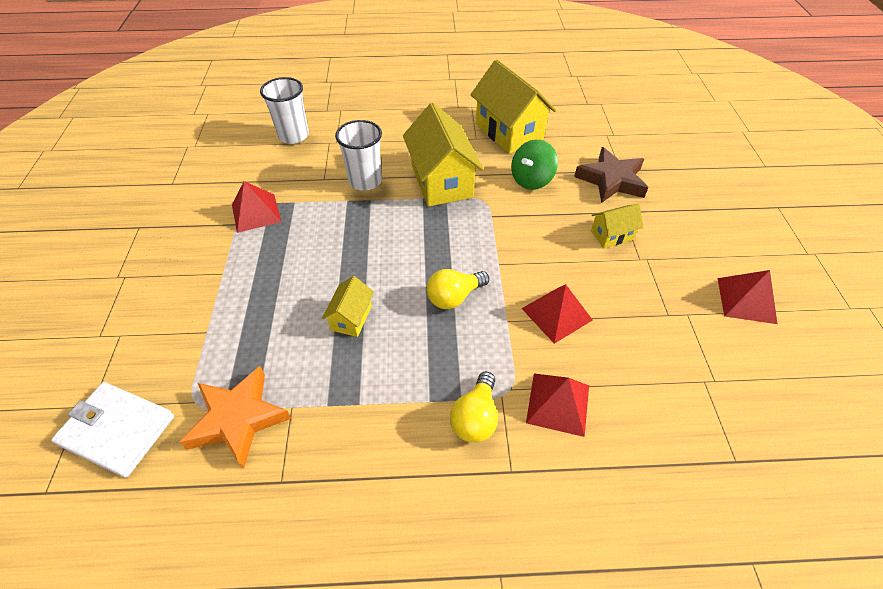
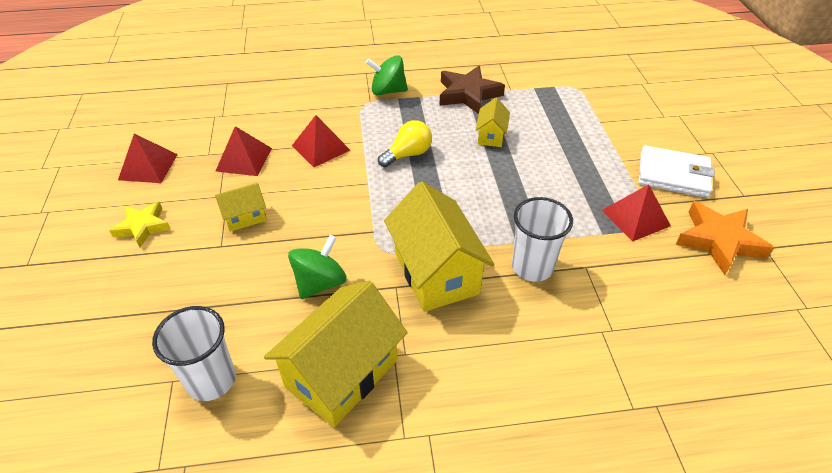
camera: 175 degrees right, 5 degrees down
(117, 430) = (613, 75): white wallet -> white wallet (673, 175)
(238, 419) = (541, 83): orange star -> orange star (719, 241)
(293, 135) = (672, 339): white cup -> white cup (211, 380)
(475, 417) = (388, 91): yellow light bulb -> green spinning top
(509, 132) = (342, 373): yellow house -> yellow house turned 75 degrees clockwise
(558, 404) = (331, 99): red pyramid -> red pyramid (244, 159)
(611, 180) = (214, 289): brown star -> brown star (468, 94)
(702, 232) = (143, 227): none -> yellow star

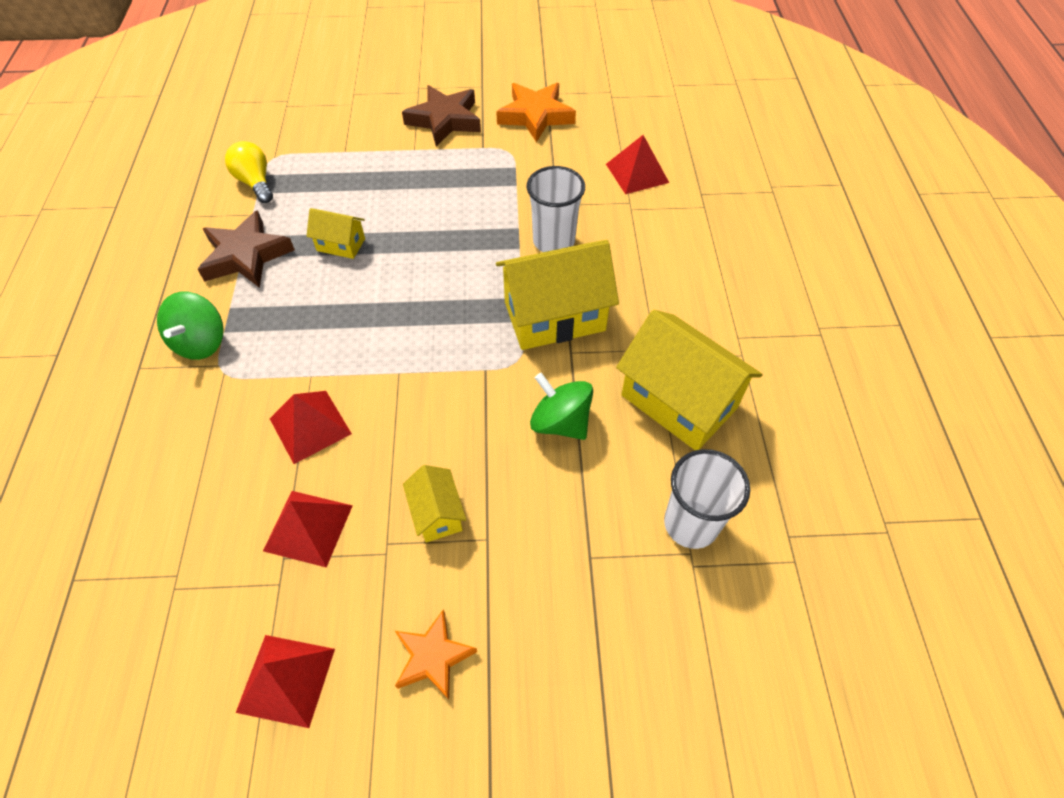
camera: 85 degrees left, 10 degrees up
(143, 227) = (433, 656): yellow star -> orange star
(408, 154) = (353, 328): yellow light bulb -> yellow light bulb (255, 182)
(635, 218) = (499, 158): red pyramid -> red pyramid (637, 173)
(673, 175) = (445, 120): white wallet -> brown star

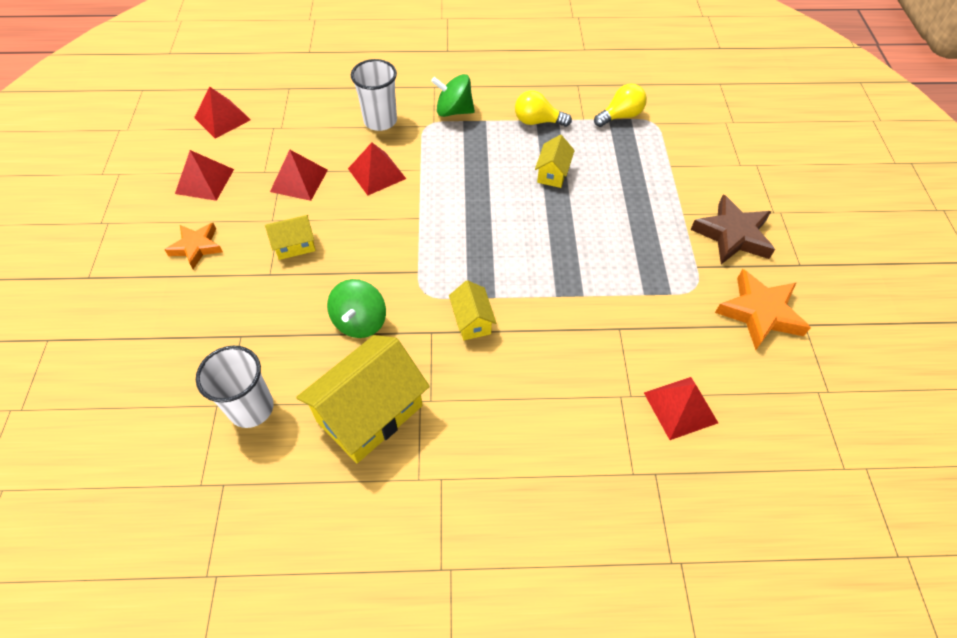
camera: 90 degrees right, 0 degrees up
(125, 685) = (222, 118): none -> red pyramid
(246, 256) = (537, 121): brown star -> yellow light bulb
(553, 241) = (567, 323): white cup -> white cup (380, 121)
(554, 316) = (472, 321): yellow house -> yellow house, size x0.50
(560, 422) = (360, 321): green spinning top -> green spinning top turned 150 degrees clockwise

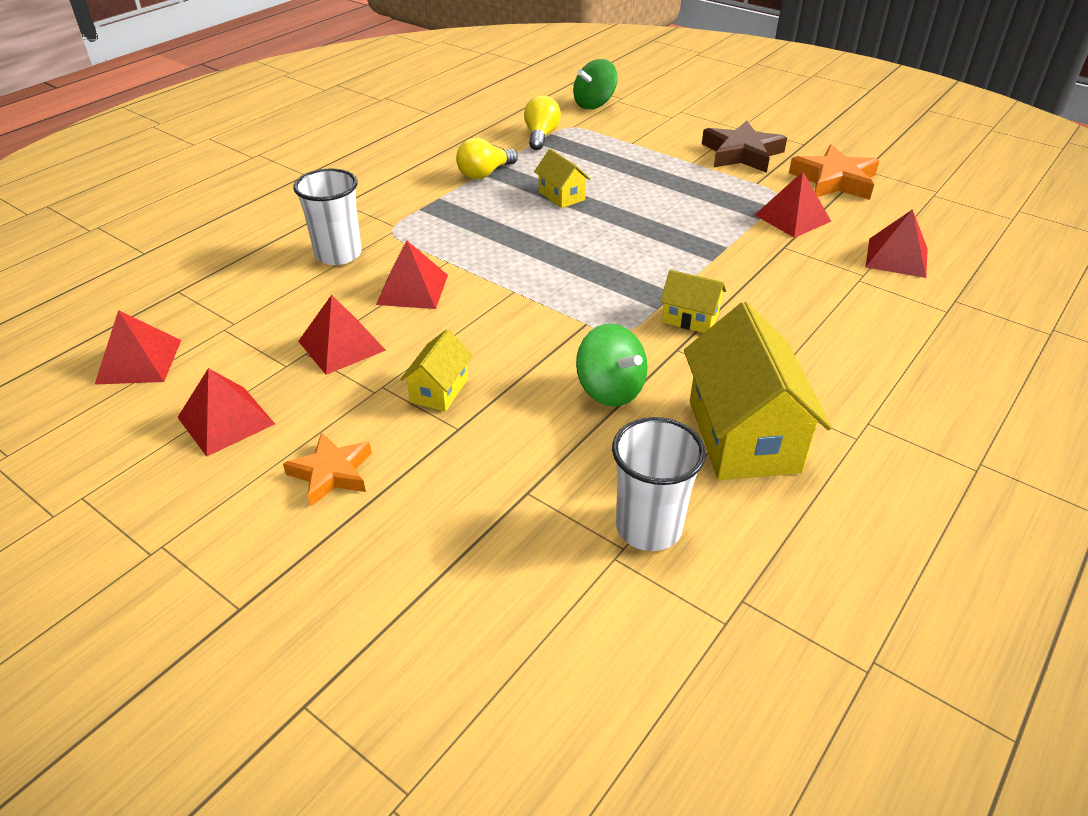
camera: 50 degrees left, 15 degrees down
(454, 111) = (397, 208): green spinning top -> green spinning top (594, 104)
(667, 314) = (792, 218): none -> red pyramid

